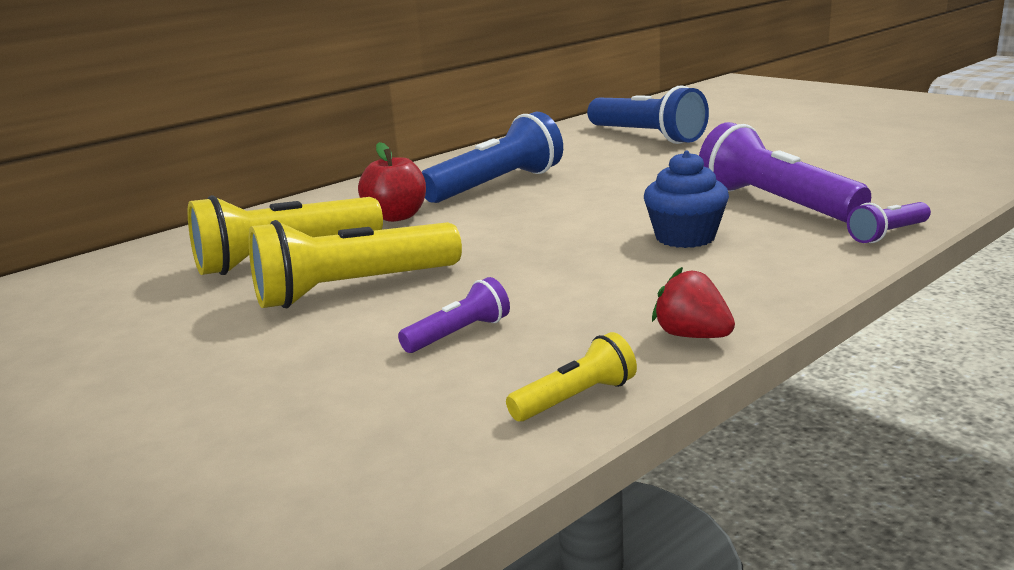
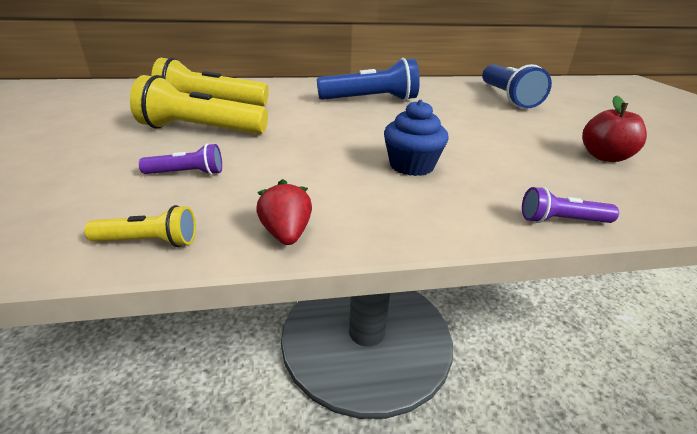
camera: 30 degrees right, 10 degrees up
(396, 216) = (294, 101): red apple -> red apple (604, 157)
(775, 203) = (514, 165): purple flashlight -> none

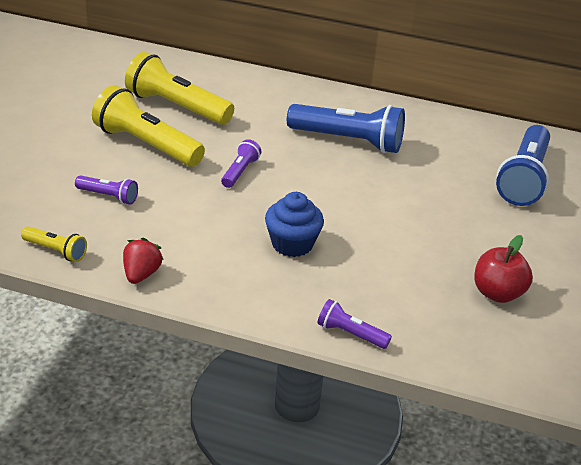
camera: 25 degrees right, 5 degrees up
(307, 130) = (240, 172): none -> purple flashlight

